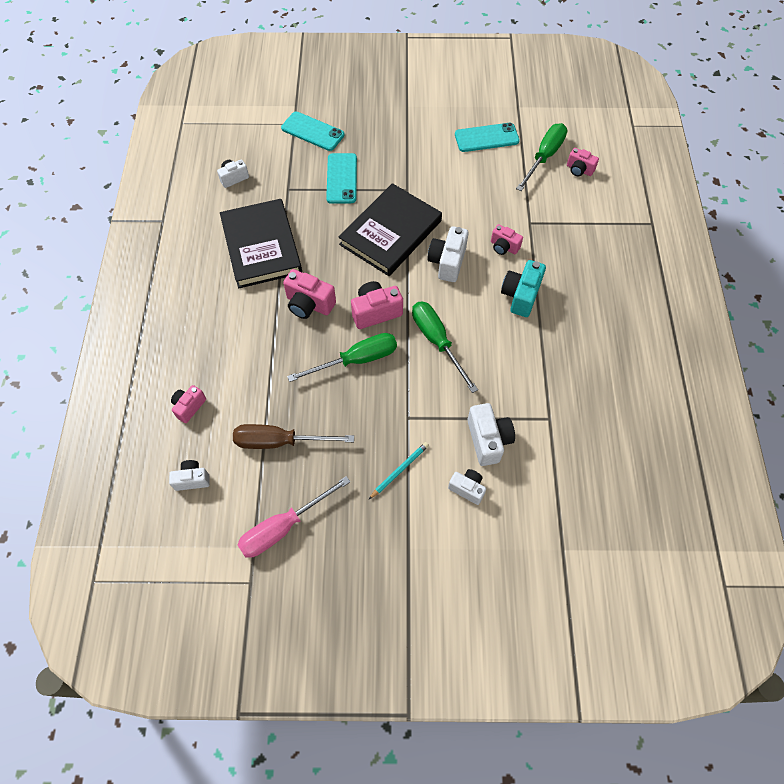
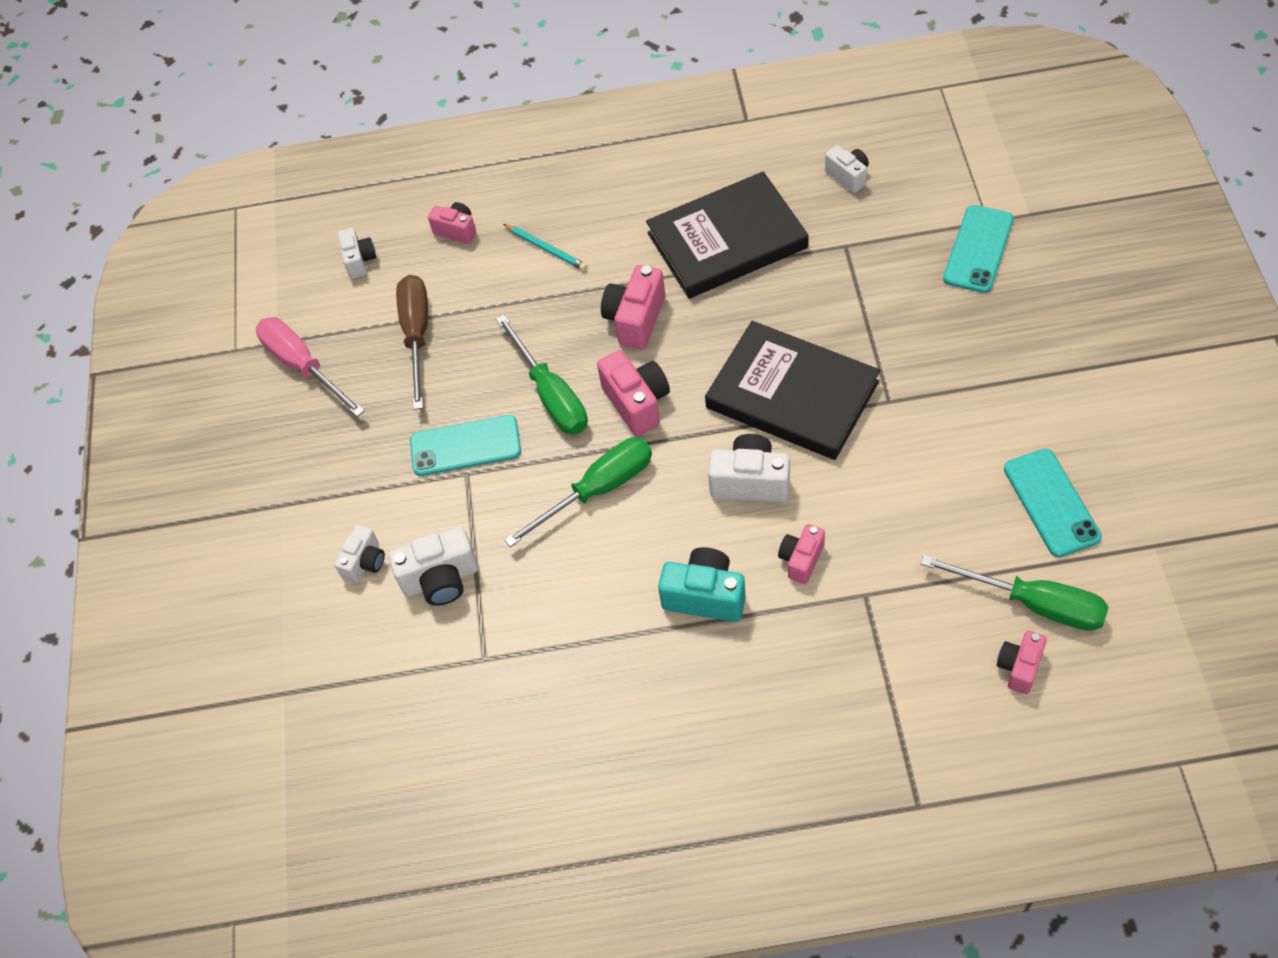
camera: 90 degrees right, 5 degrees down
(341, 178) = (887, 308): turquoise phone -> turquoise phone (465, 446)
(399, 470) = (386, 477): turquoise pencil -> turquoise pencil (546, 249)

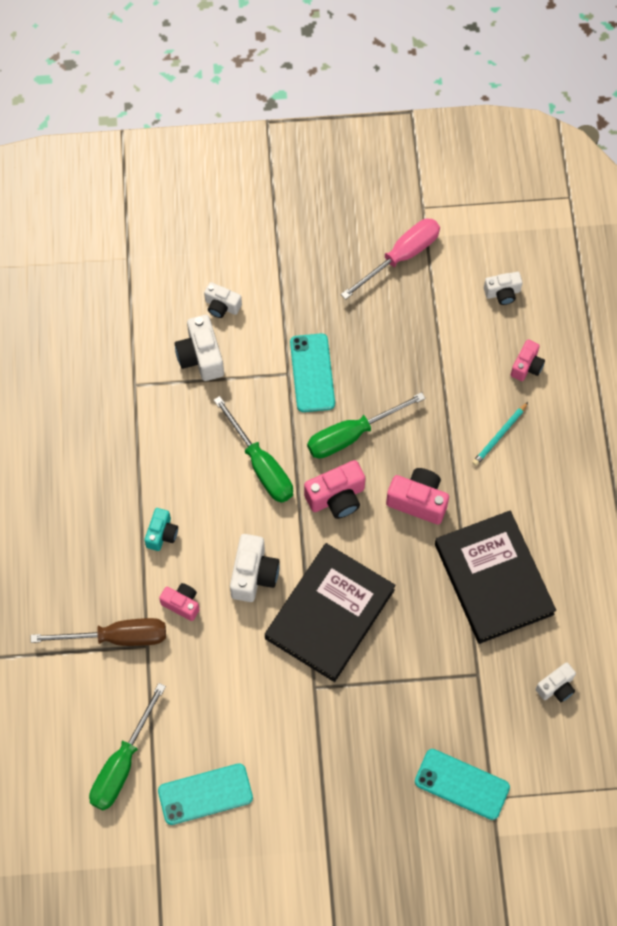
camera: 85 degrees right, 10 degrees up
(417, 335) = (421, 337): brown screwdriver -> brown screwdriver (117, 637)
(705, 596) = (162, 534): turquoise camera -> turquoise camera, size x0.64
(1019, 667) = (74, 744): pink camera -> none

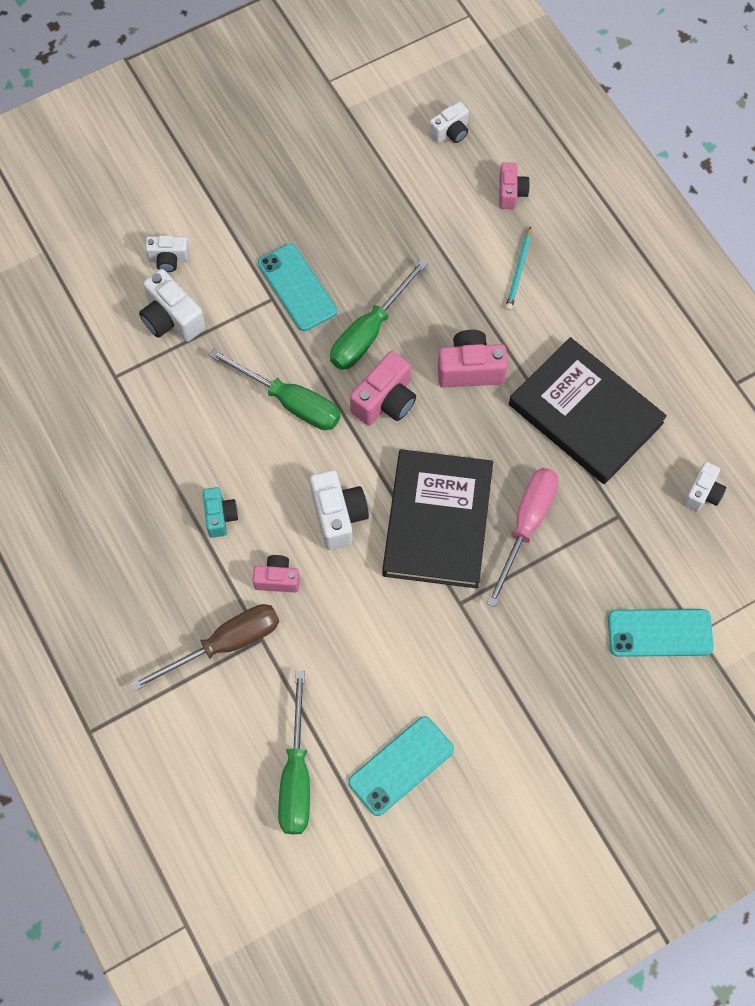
camera: 25 degrees left, 0 degrees up
(401, 256) = (330, 137): pink screwdriver -> pink screwdriver (526, 525)

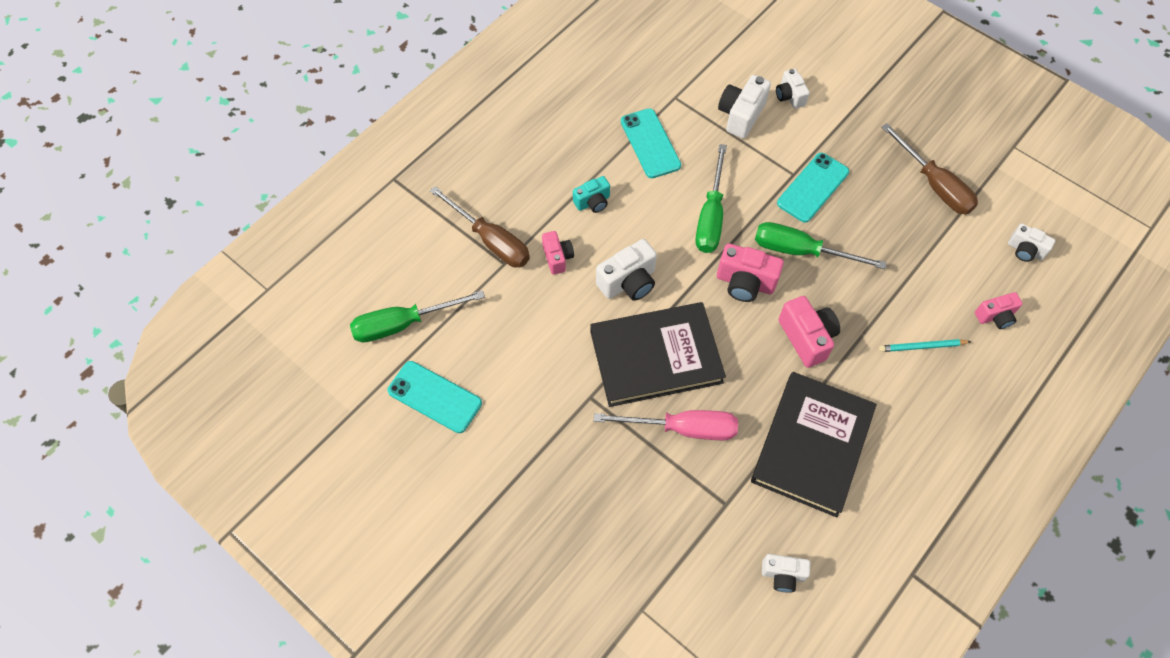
camera: 70 degrees right, 5 degrees down
(342, 174) = (934, 184): none -> brown screwdriver
(660, 633) = (628, 575): turquoise phone -> turquoise phone (650, 143)

